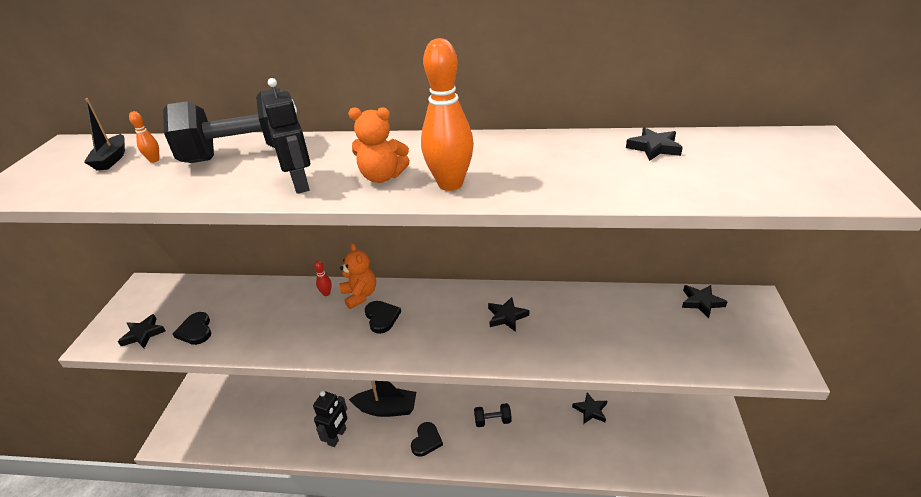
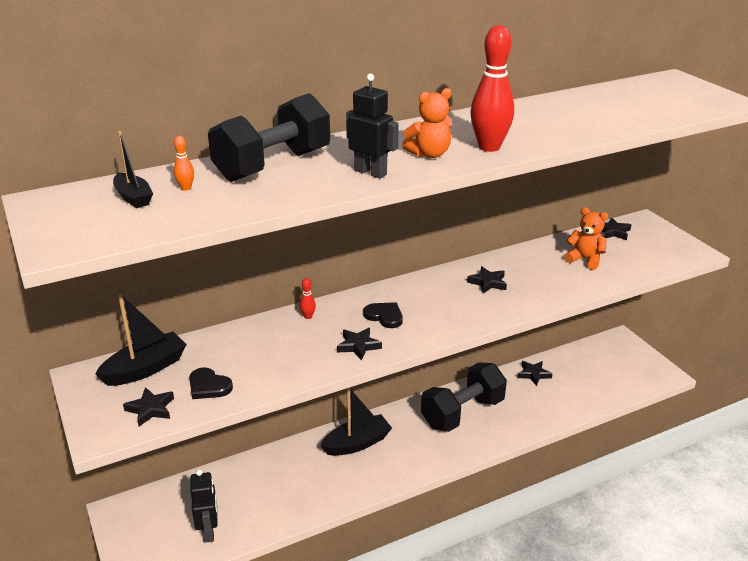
camera: 35 degrees left, 5 degrees down
(179, 296) = (145, 369): none -> black boat
(337, 436) = (330, 484): black robot -> black robot (209, 531)
(360, 295) = (343, 308): orange teddy bear -> orange teddy bear (585, 260)
(426, 440) = (419, 451): black heart -> none
(450, 184) = (489, 147): orange bowling pin -> red bowling pin
(492, 421) = (462, 413): black dumbbell -> black dumbbell, size x2.30
(654, 148) = (590, 100): black star -> black star (358, 346)

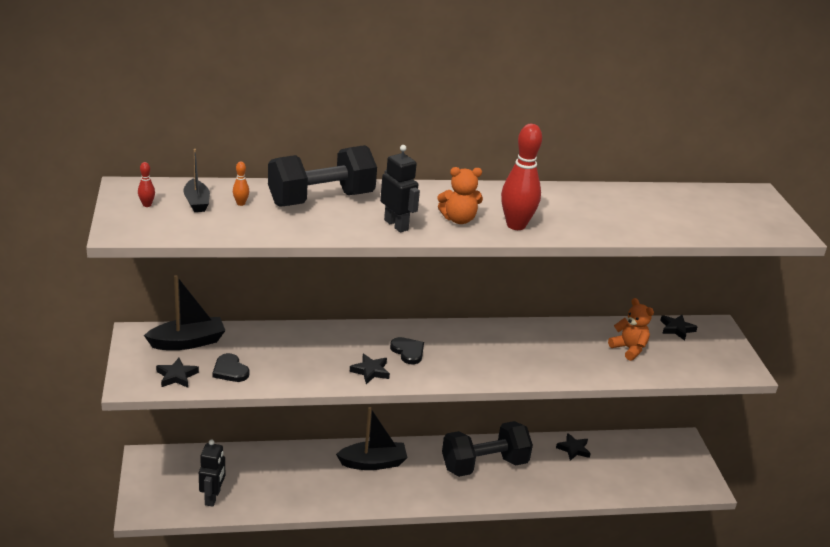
camera: 15 degrees right, 0 degrees up
(308, 316) = (342, 334): red bowling pin -> red bowling pin (147, 205)
(488, 283) = (520, 346): black star -> none

